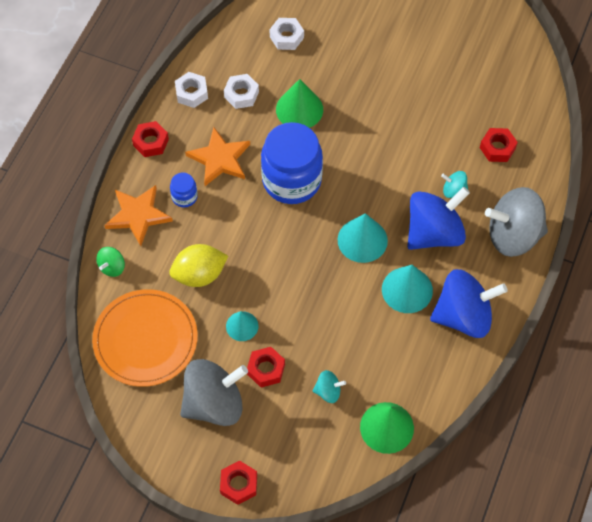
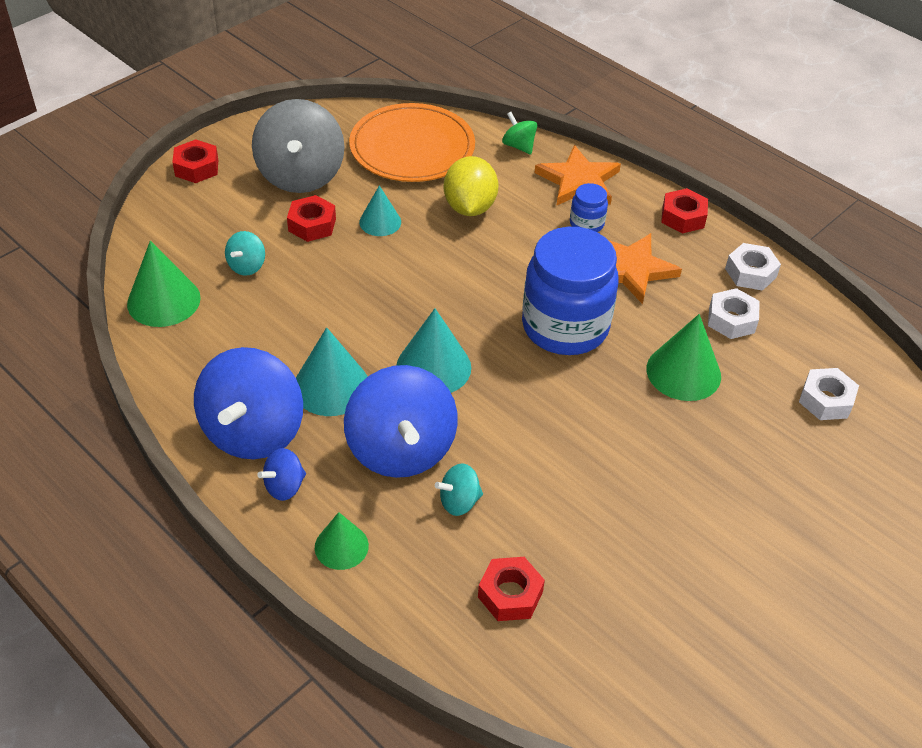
camera: 110 degrees right, 15 degrees down
(454, 190) = (459, 502): turquoise spinning top -> turquoise spinning top turned 150 degrees counterclockwise
(491, 281) = (284, 486): none -> blue spinning top
(513, 235) = (341, 546): grey spinning top -> green cone

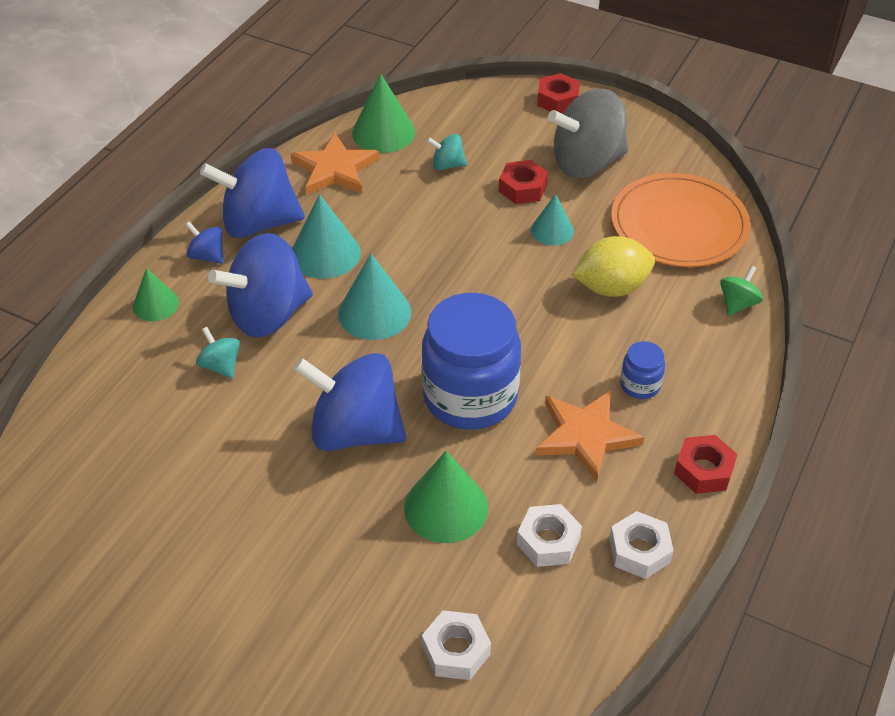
camera: 75 degrees right, 0 degrees up
(510, 594) = (129, 421): red nut -> none
(578, 181) = (709, 365): orange star -> orange star (334, 169)
(580, 413) = (355, 431): none -> blue spinning top

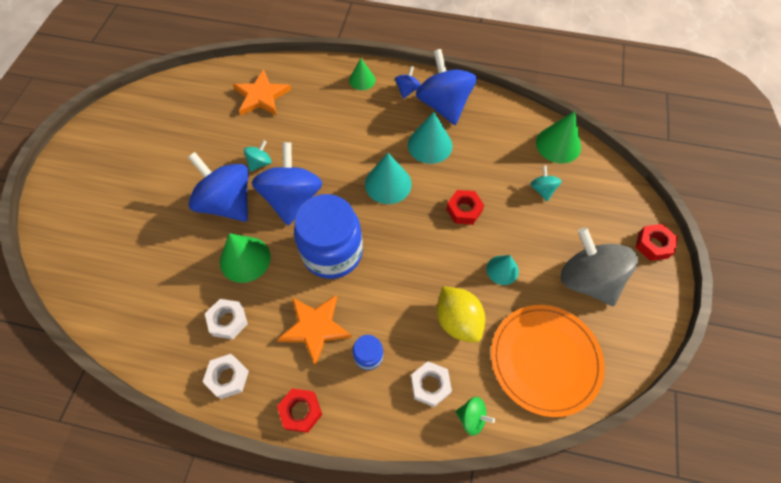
camera: 75 degrees right, 15 degrees up
(221, 366) = (325, 122): turquoise spinning top -> turquoise spinning top (260, 163)
(268, 315) = (370, 132): blue spinning top -> blue spinning top (227, 203)
(334, 169) = (509, 128): orange star -> orange star (261, 96)
(456, 650) = (149, 287): white nut -> white nut (430, 385)
(522, 188) = (539, 242): red nut -> red nut (464, 210)

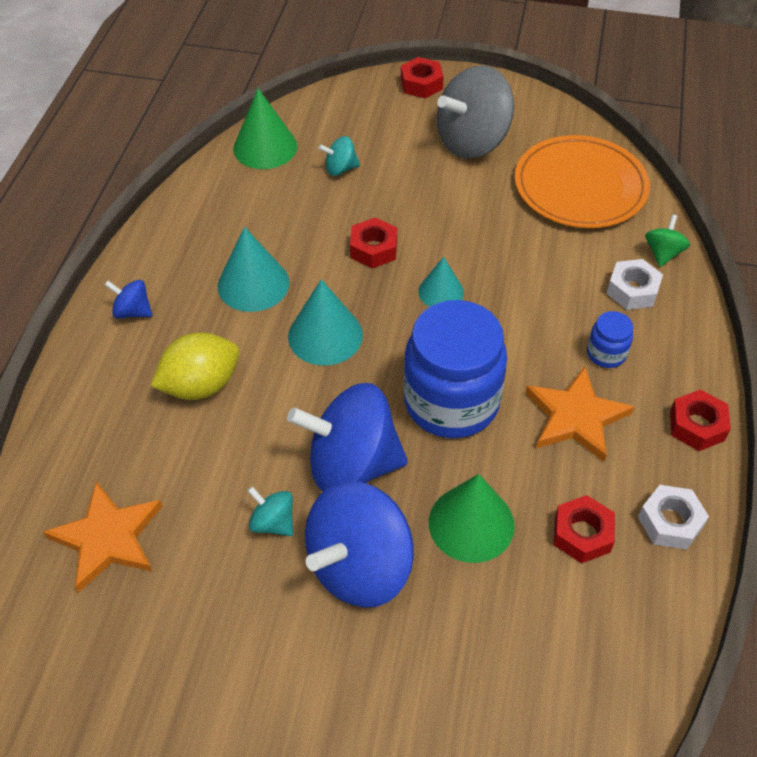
camera: 90 degrees left, 10 degrees down
(228, 321) = (582, 534): white nut -> red nut
(362, 80) = (97, 375): green cone -> none
(444, 105) = (173, 265): blue spinning top -> none
(458, 321) = (542, 261): yellow lemon -> yellow lemon (201, 385)
(502, 270) = (465, 215): turquoise cone -> turquoise cone (441, 292)

